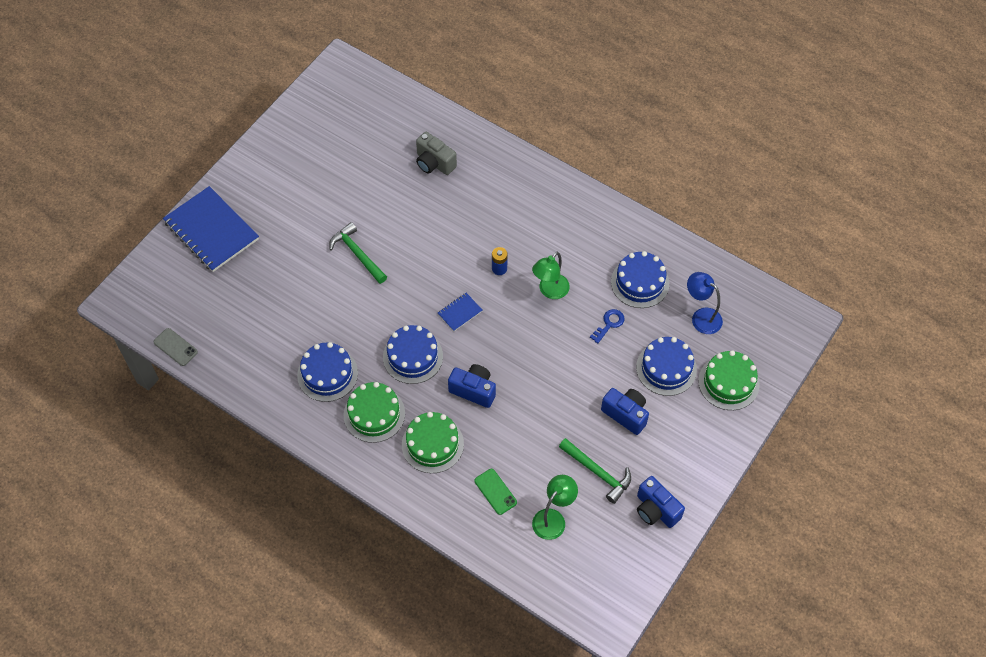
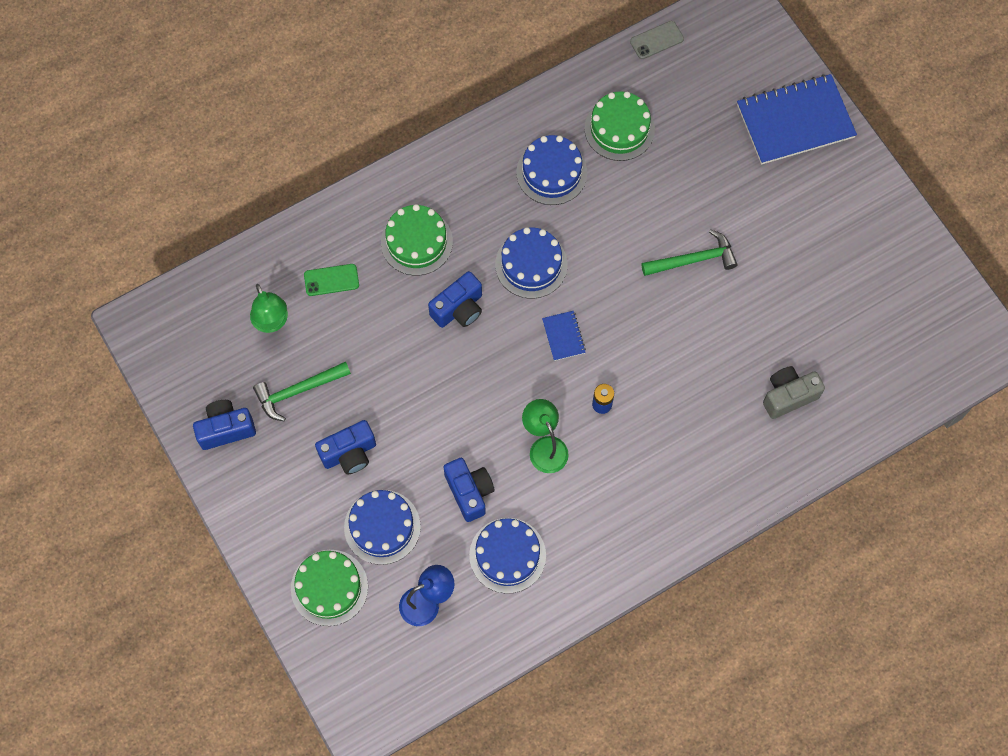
camera: 115 degrees right, 10 degrees up
(374, 414) = (480, 199): green cake -> green cake (619, 129)
(609, 324) = (469, 492): blue key -> blue camera

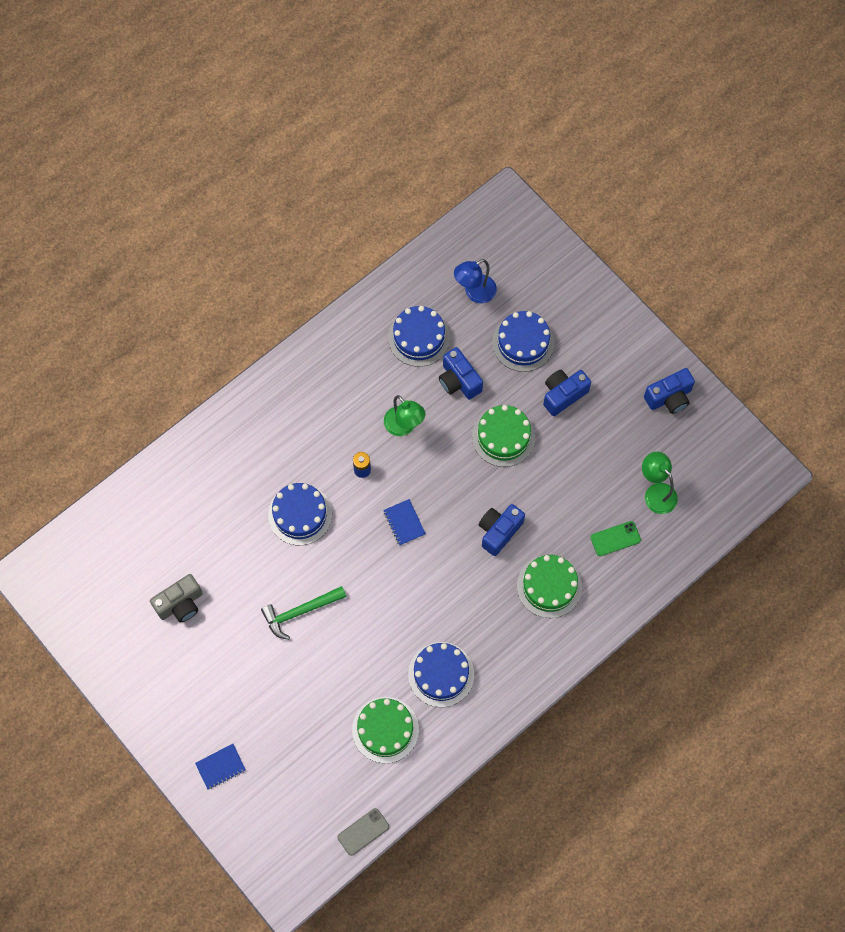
camera: 170 degrees right, 0 degrees up
(298, 391) = (618, 438): green hammer -> none
(329, 587) = (553, 291): green cake -> green cake (503, 437)
(531, 264) = (444, 582): blue cake -> blue cake (300, 514)
(788, 396) = (205, 503): grey camera -> grey camera (180, 604)
(795, 121) = (220, 767): blue notebook -> blue notebook, size x0.44

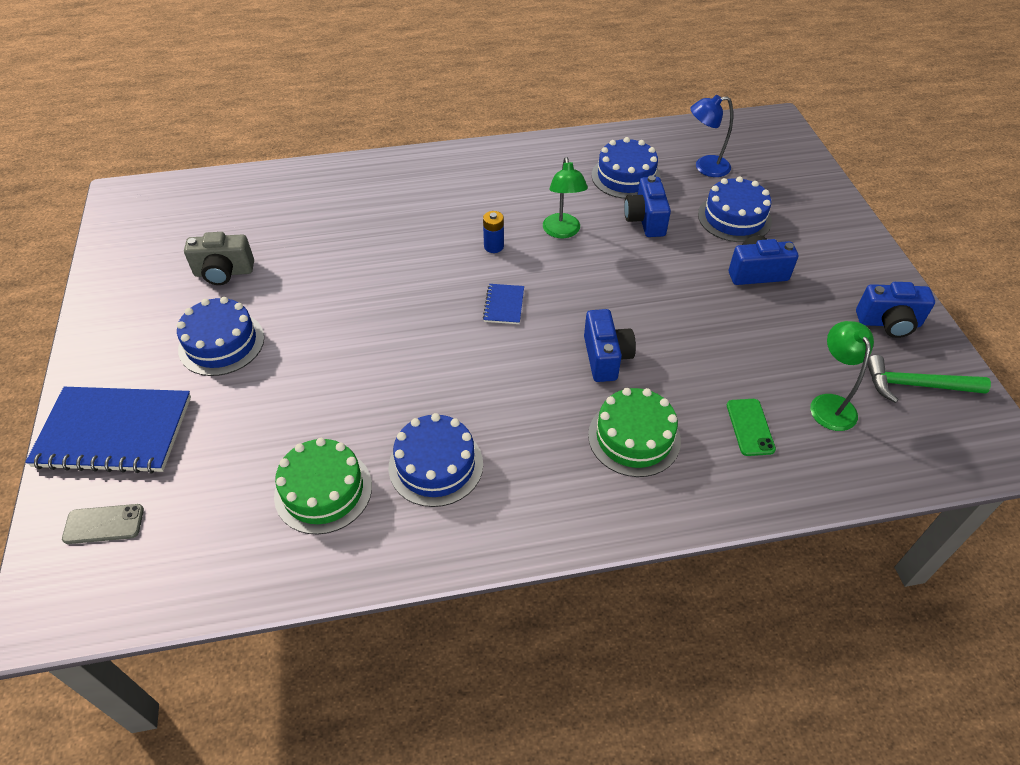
camera: 30 degrees right, 20 degrees down
(220, 767) = (114, 431): blue notebook -> blue notebook, size x2.28
(300, 514) = (402, 254): blue cake -> blue cake (221, 343)
(300, 612) = (331, 331): green hammer -> green hammer (916, 385)
(363, 831) = (196, 596): grey phone -> grey phone (104, 524)
(499, 531) = (606, 357): blue camera -> blue camera turned 105 degrees clockwise
(503, 437) = (665, 280): green cake -> none
(615, 538) = (750, 427): green phone -> green phone turned 75 degrees clockwise

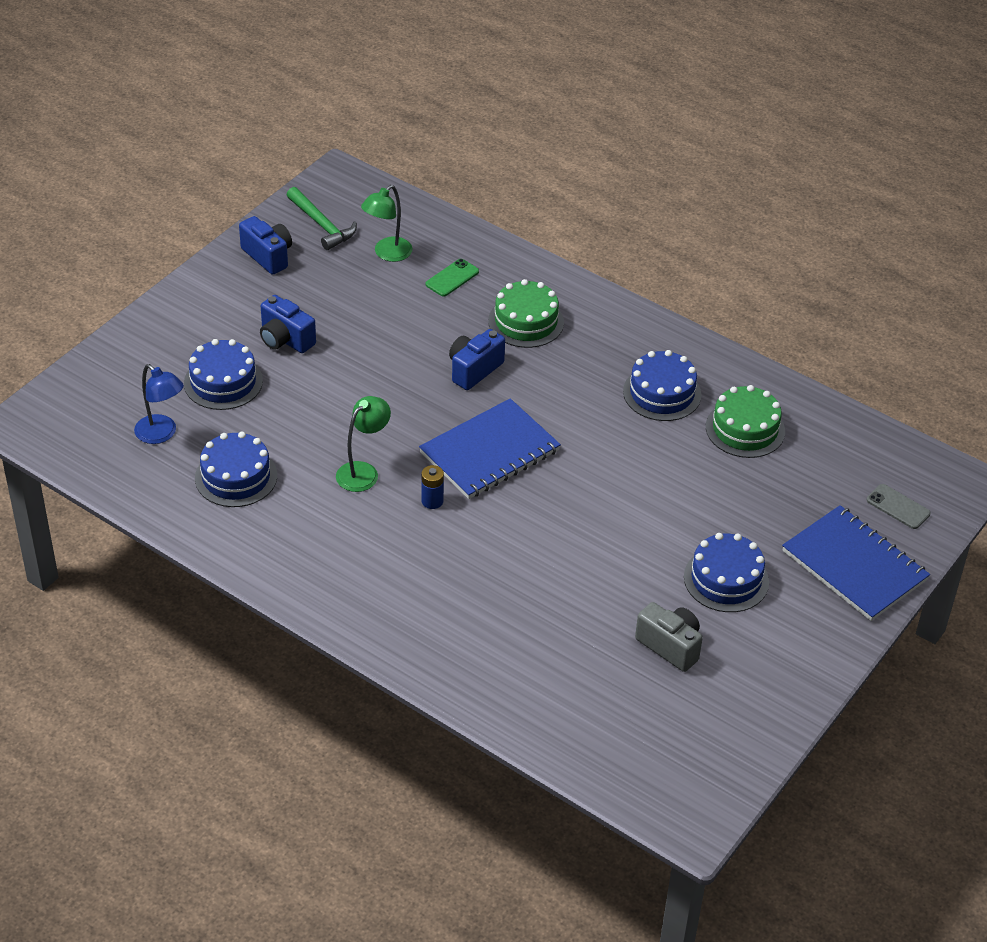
camera: 135 degrees left, 5 degrees down
(504, 305) = (489, 452): blue notebook -> blue notebook, size x2.28
(645, 220) = (288, 431): blue camera -> none

